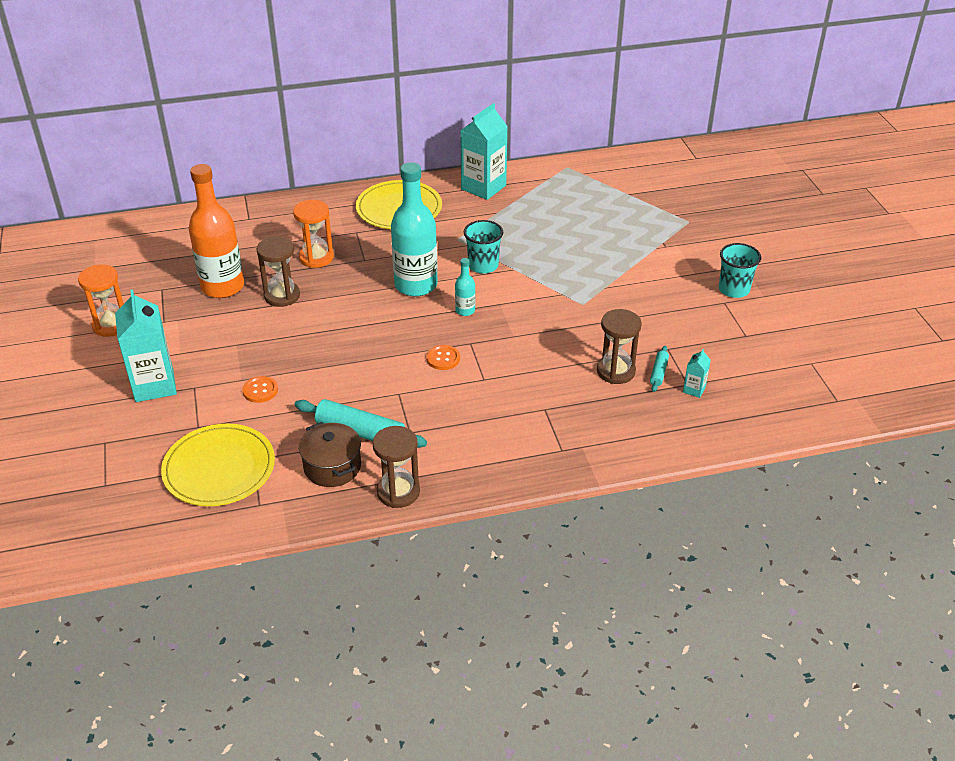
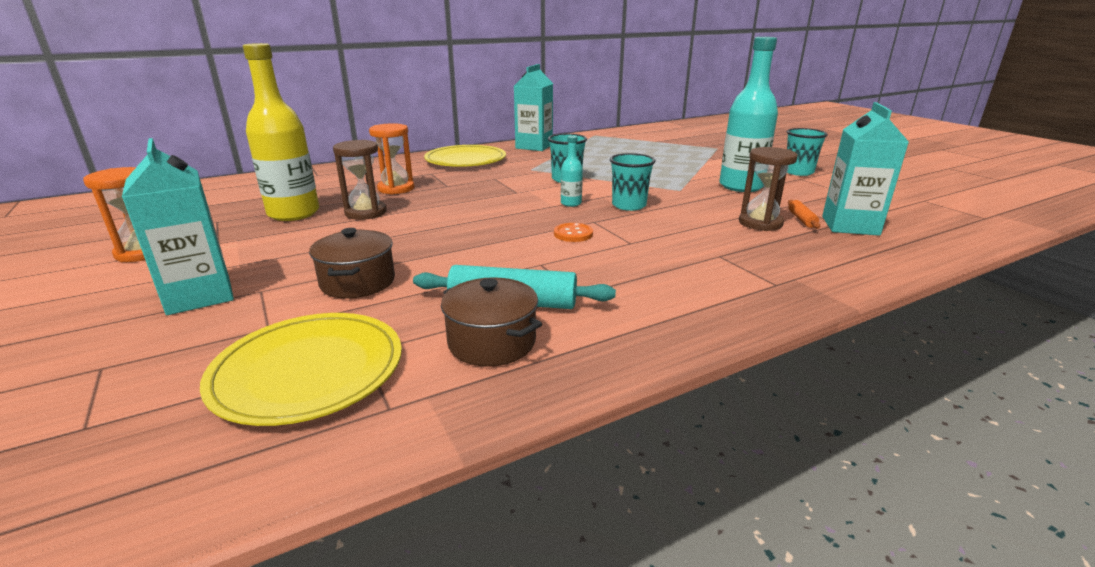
camera: 15 degrees left, 15 degrees down
(222, 287) = (293, 213): orange bottle -> yellow bottle
(260, 390) = (358, 282): orange button -> brown pot
(398, 492) = (607, 355): brown hourglass -> none
(416, 285) = (509, 194): turquoise bottle -> turquoise bottle (741, 186)
(516, 323) = (629, 205): none -> turquoise cup
(658, 372) = (801, 219): turquoise rolling pin -> orange rolling pin
(694, 389) = (850, 226): turquoise carton -> turquoise carton, size x2.25

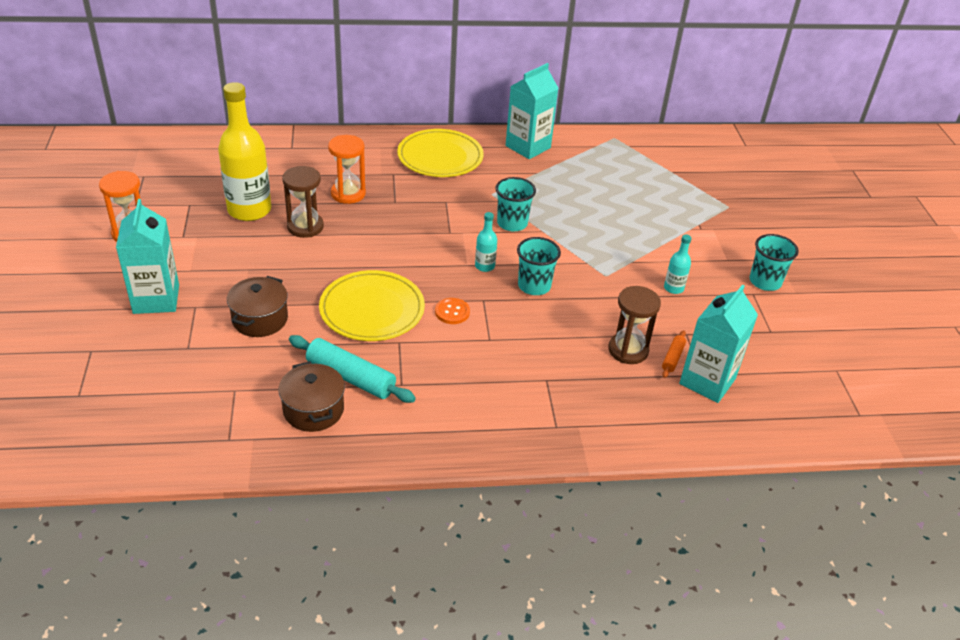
camera: 20 degrees right, 15 degrees up
(308, 371) = (198, 394): yellow plate -> yellow plate (372, 309)
(741, 186) = (673, 288): turquoise bottle -> turquoise bottle, size x0.45

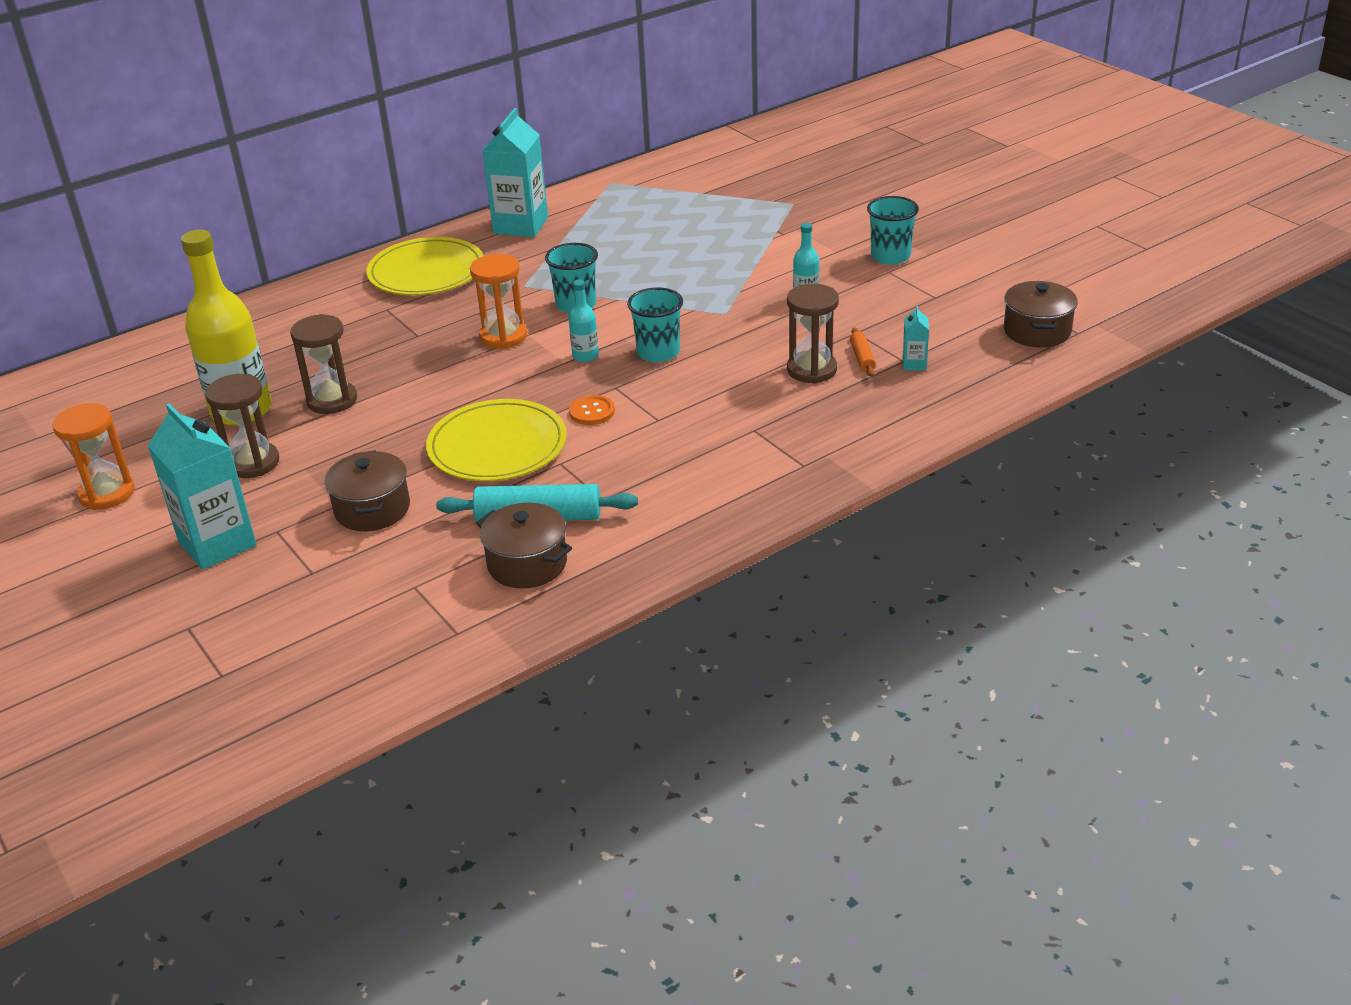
camera: 25 degrees left, 5 degrees down
(224, 250) = (253, 463): none -> brown hourglass
(348, 194) = (351, 348): orange hourglass -> orange hourglass (503, 336)
(707, 381) = (914, 364): turquoise carton -> turquoise carton, size x0.44
(827, 398) = (1037, 331): none -> brown pot

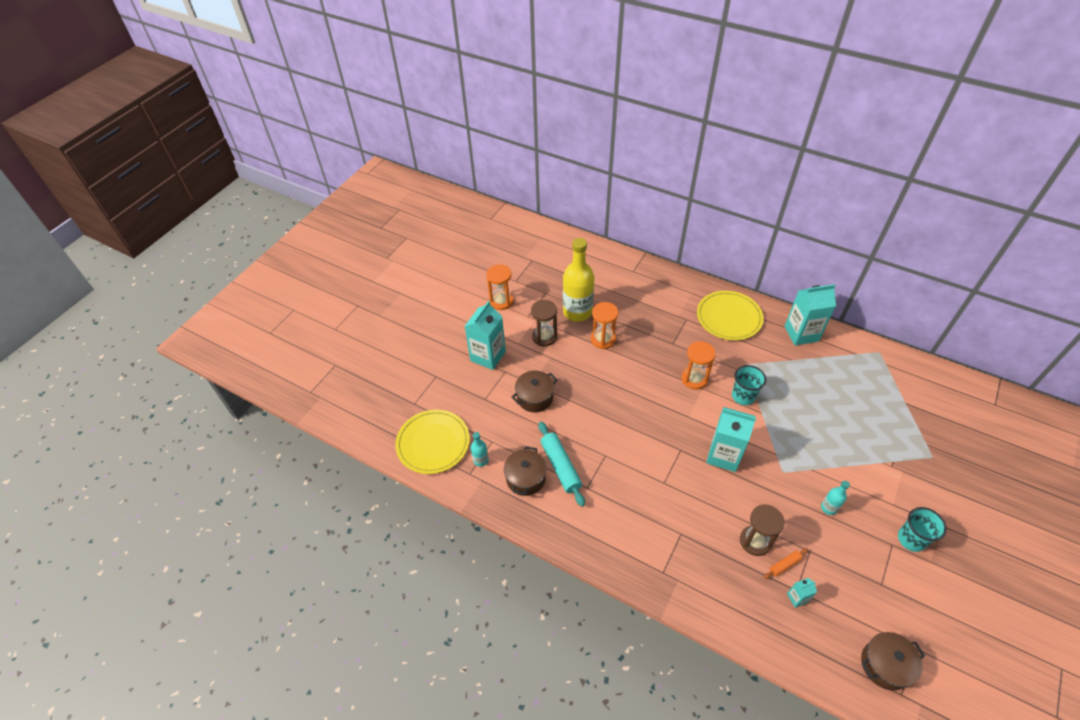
camera: 65 degrees right, 15 degrees up
(332, 400) = (603, 339): brown hourglass -> orange hourglass
(497, 446) = (604, 422): yellow plate -> yellow plate (433, 443)
(585, 356) = (699, 423): turquoise bottle -> turquoise bottle (480, 460)
(592, 412) = (653, 449): orange button -> none
(658, 352) = (723, 455): turquoise cup -> turquoise carton

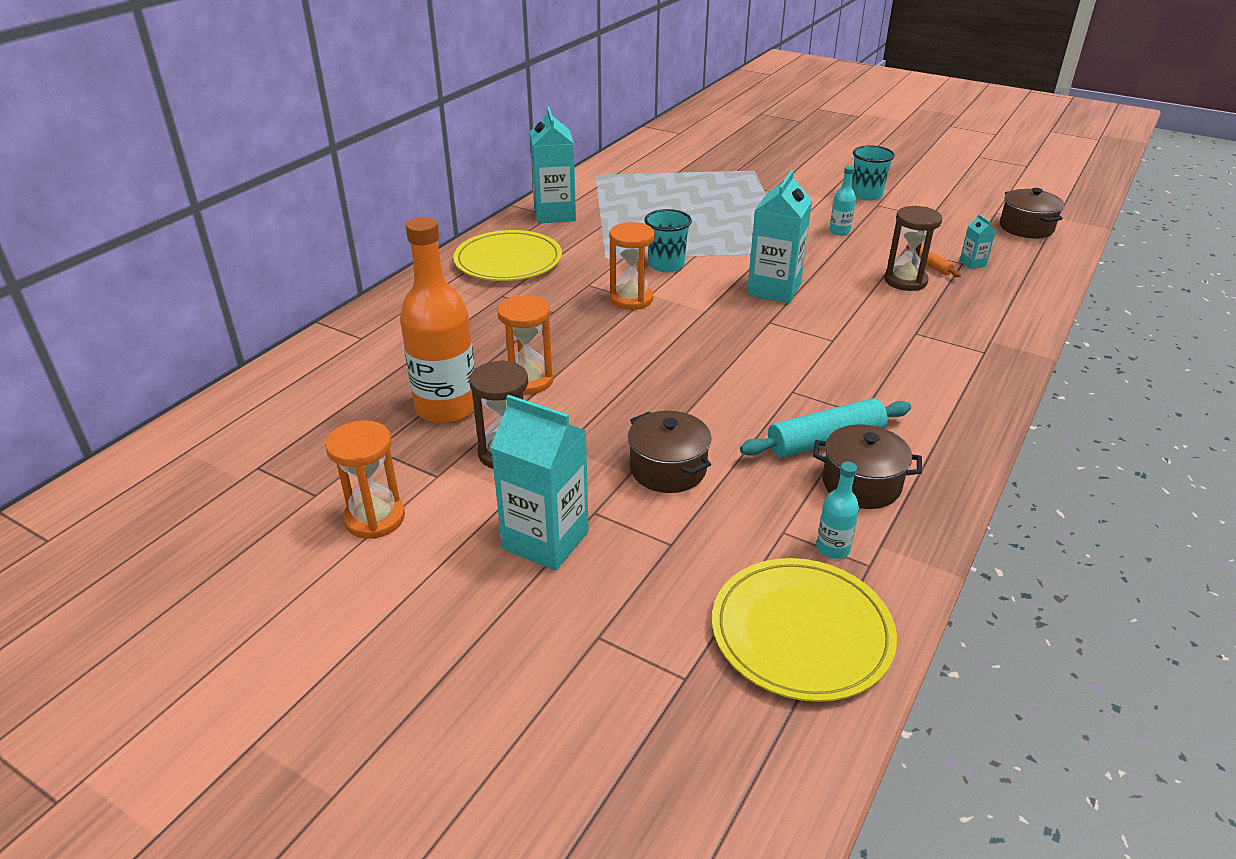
camera: 90 degrees left, 15 degrees down
(577, 312) = (447, 407): yellow bottle -> orange bottle

